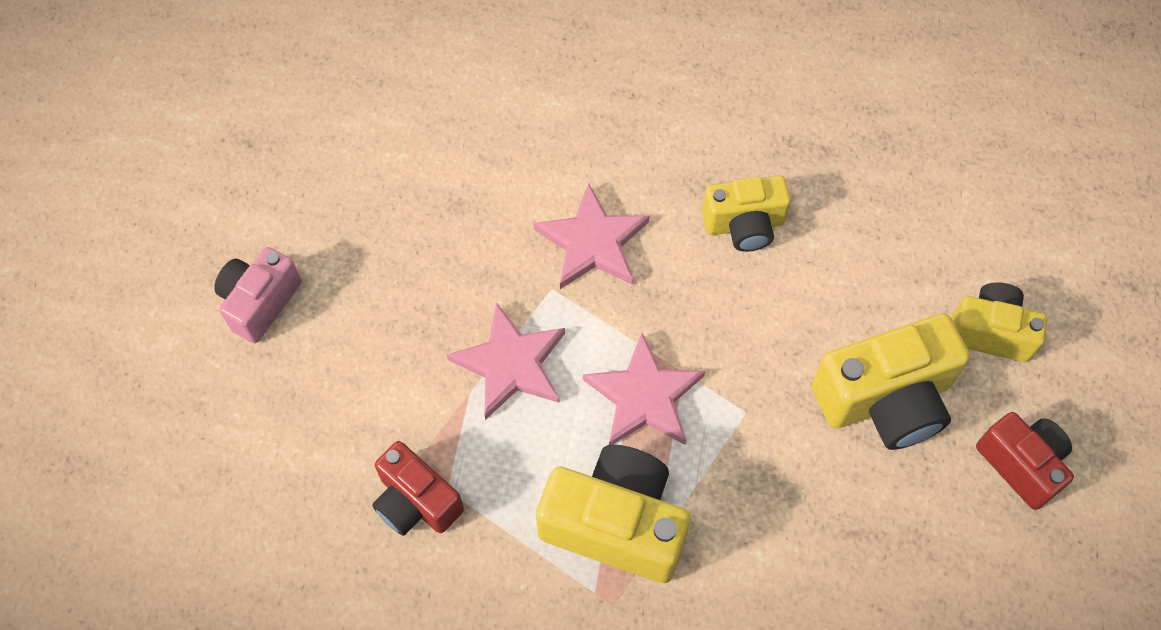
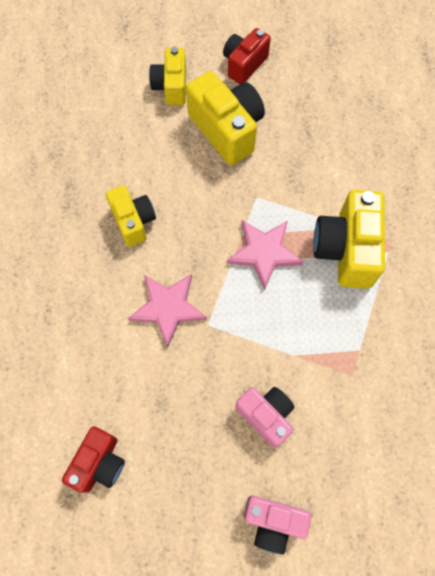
camera: 105 degrees left, 5 degrees up
(397, 331) = (266, 415): none -> pink camera
(416, 502) = (374, 366): red camera -> red camera (99, 463)
(511, 364) = (267, 335): pink star -> none

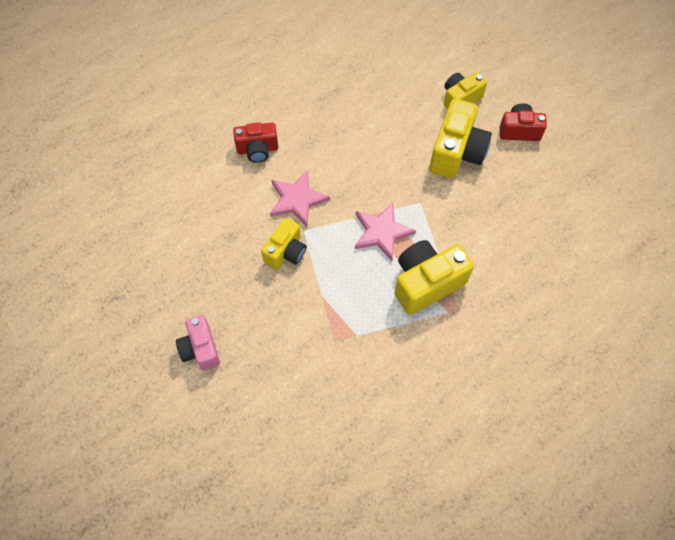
camera: 55 degrees right, 5 degrees down
(99, 463) = (170, 226): red camera -> red camera (257, 149)
(133, 221) = (341, 142): yellow camera -> yellow camera (286, 252)
(266, 415) = (267, 303): pink camera -> none

